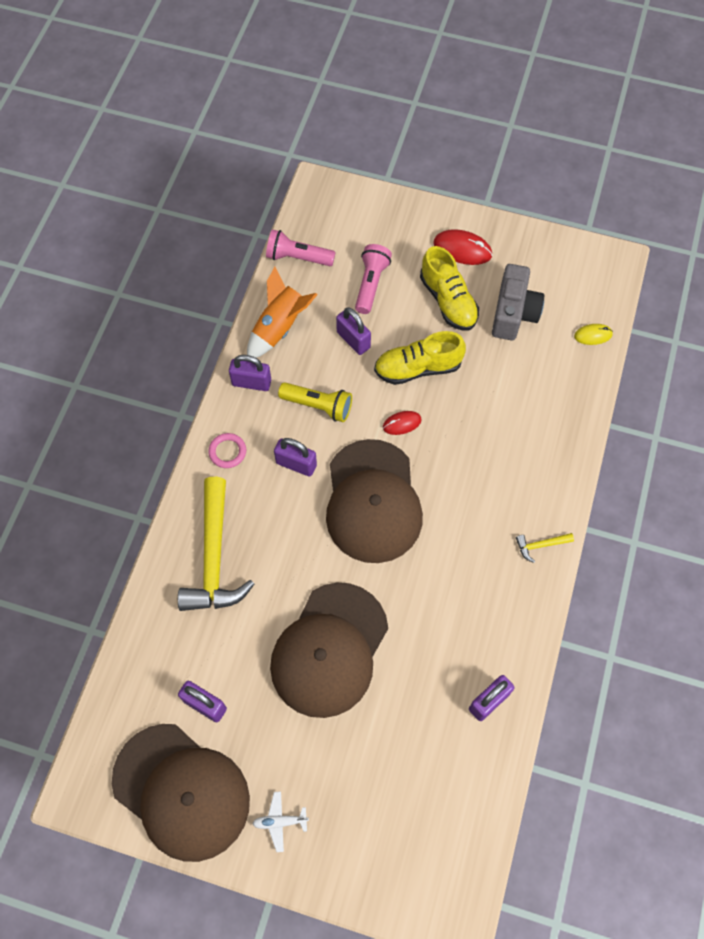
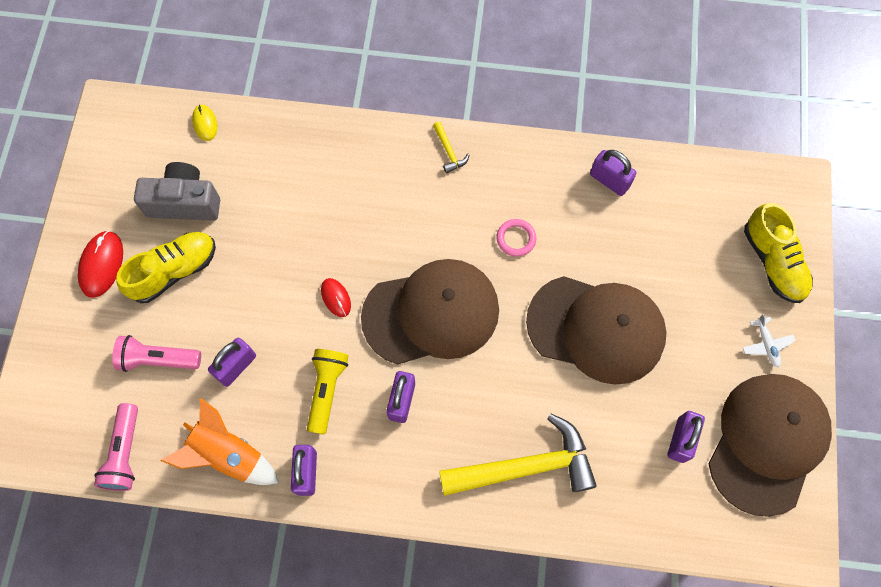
camera: 100 degrees left, 5 degrees up
(227, 452) = (399, 480): pink ring -> pink ring (516, 239)
(418, 368) = (265, 291): yellow shoe -> yellow shoe (773, 262)

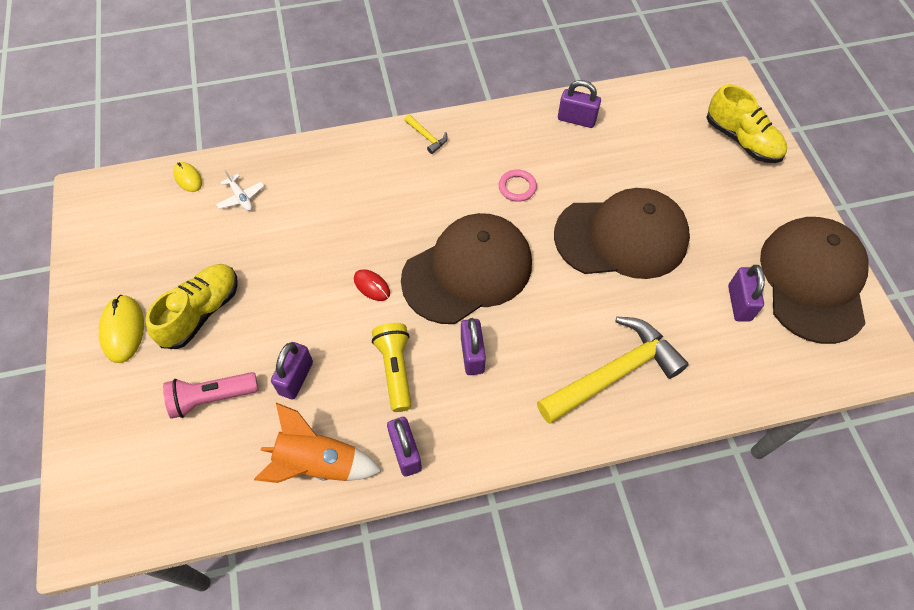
camera: 20 degrees left, 10 degrees down
(101, 265) = (123, 330): red mouse -> yellow mouse
(125, 453) = (207, 500): pink flashlight -> none
(184, 202) = (191, 249): grey camera -> none
(766, 344) = (770, 204): white plane -> white plane (241, 197)

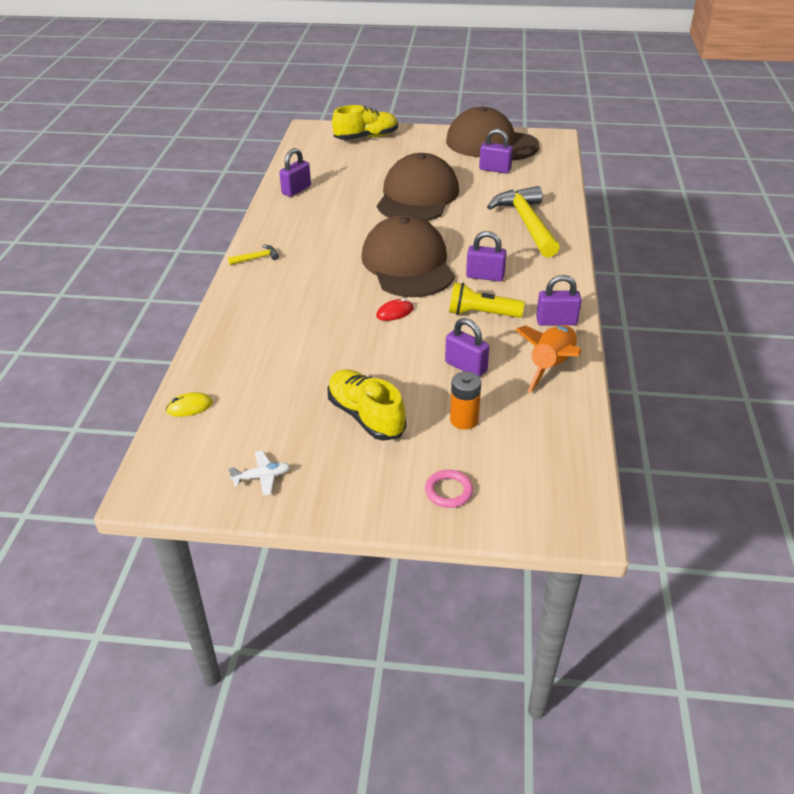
camera: 70 degrees left, 20 degrees down
(123, 330) = (356, 474): yellow mouse -> none
(211, 398) = (464, 420): pink flashlight -> orange battery
(241, 197) = (243, 373): white plane -> white plane (262, 477)
(517, 187) = (342, 227): pink ring -> pink ring (448, 491)

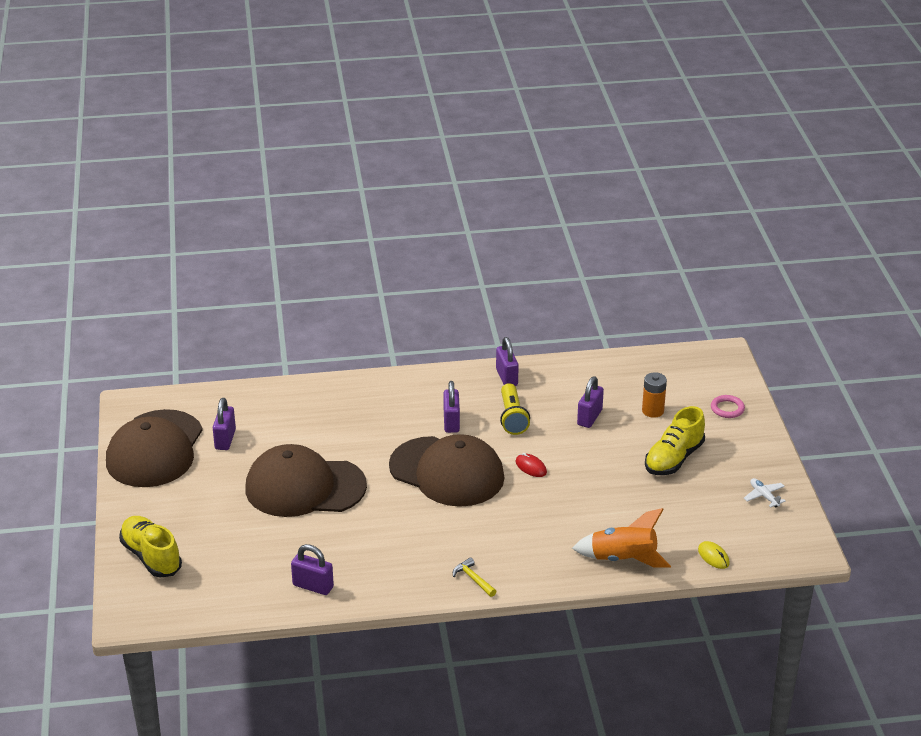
camera: 105 degrees left, 5 degrees down
(408, 264) = (447, 472): brown cap -> brown cap turned 120 degrees counterclockwise
(526, 223) = (343, 407): yellow hammer -> none
(551, 366) = (569, 376): orange rocket -> orange rocket (623, 559)

